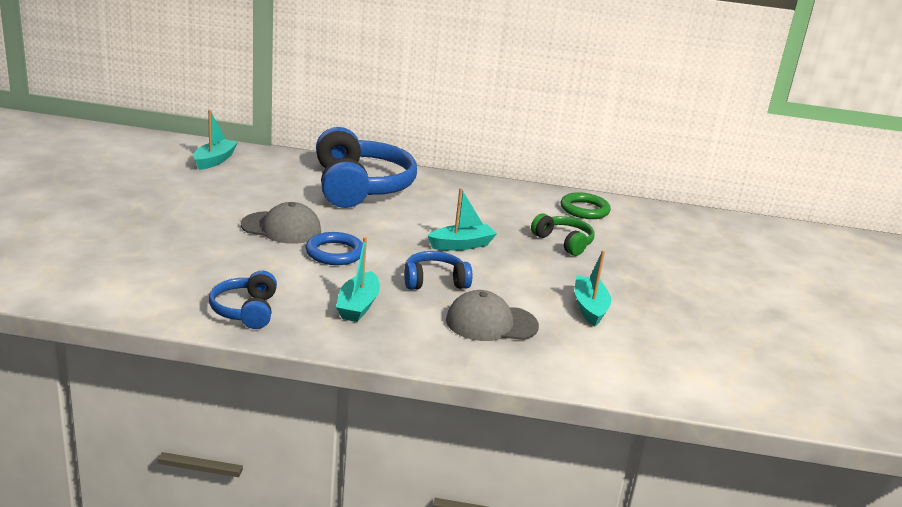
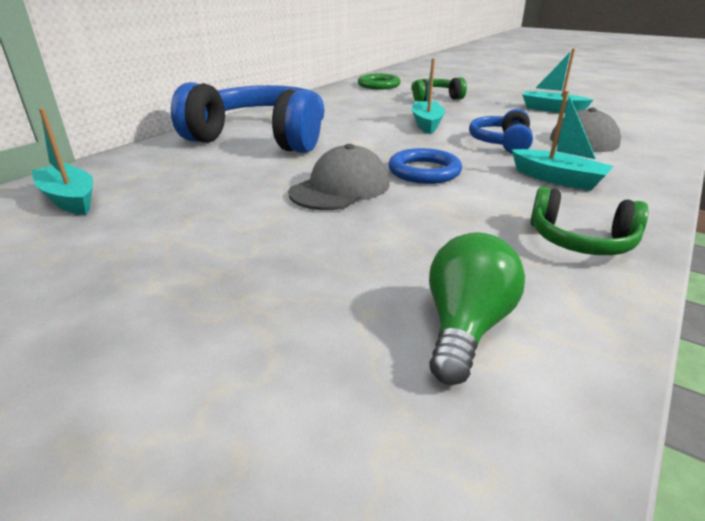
camera: 60 degrees left, 5 degrees up
(131, 277) = (465, 327): none -> green light bulb
(246, 311) = (580, 241): blue headphones -> green headphones

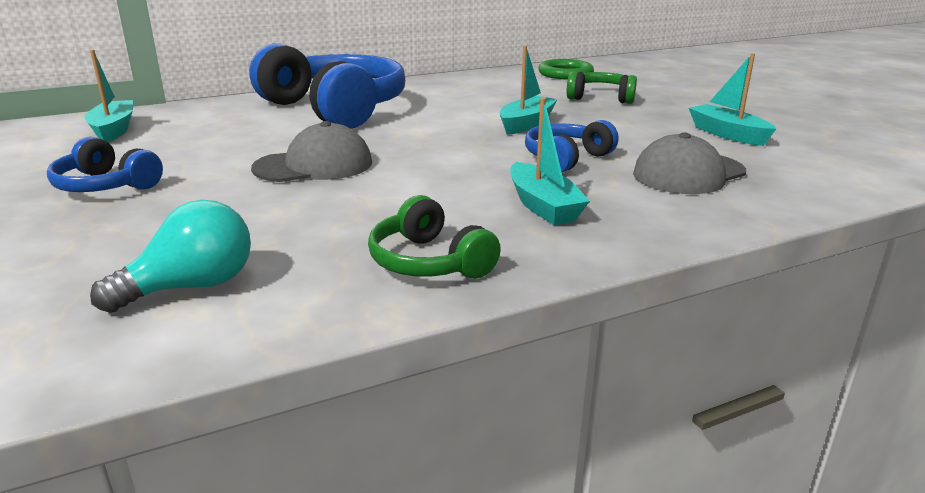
camera: 30 degrees right, 5 degrees down
(176, 257) = (106, 186): none -> blue headphones
(424, 171) = (419, 168): blue ring -> none
(465, 327) = (192, 287): green light bulb -> turquoise light bulb

